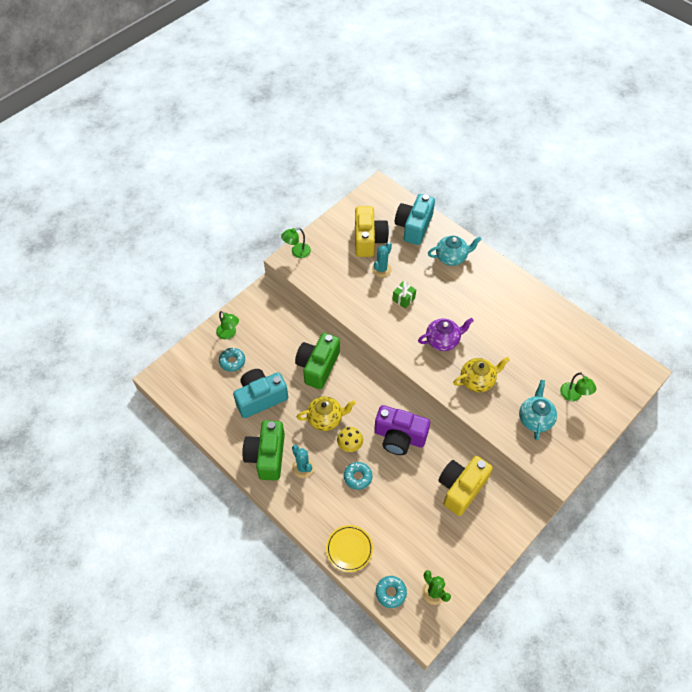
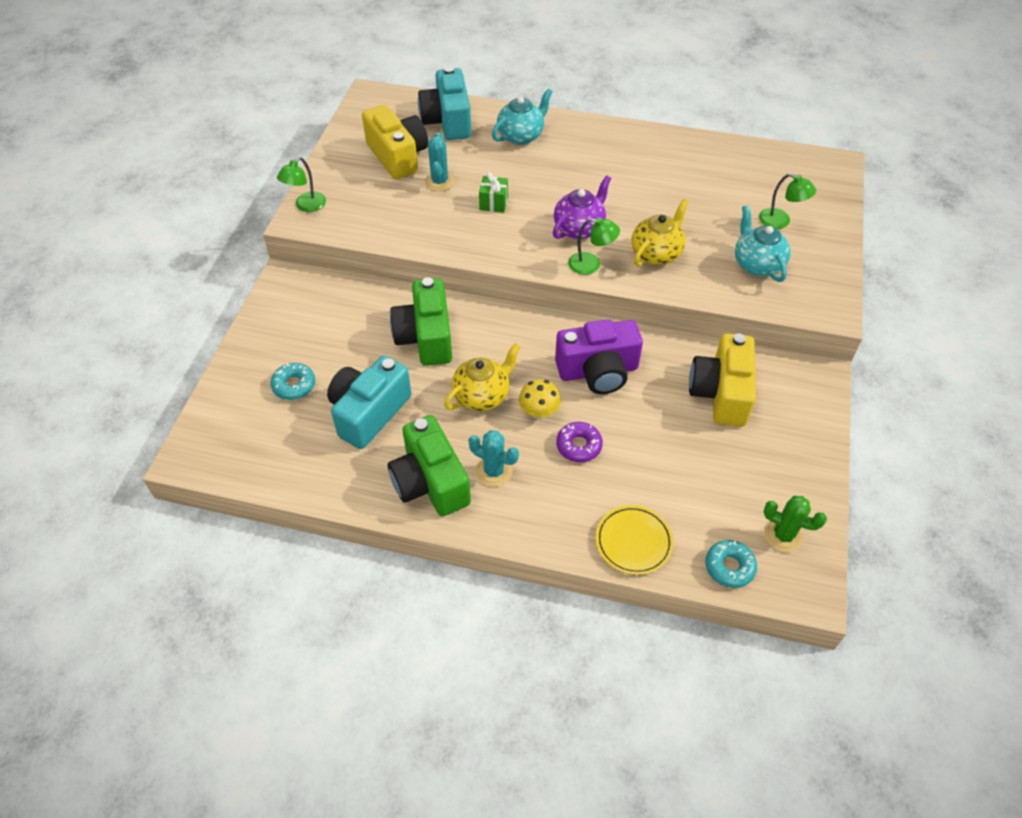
camera: 30 degrees left, 5 degrees down
(229, 334) = (265, 353): green lamp -> green lamp (591, 265)
(358, 477) = (579, 446): turquoise donut -> purple donut

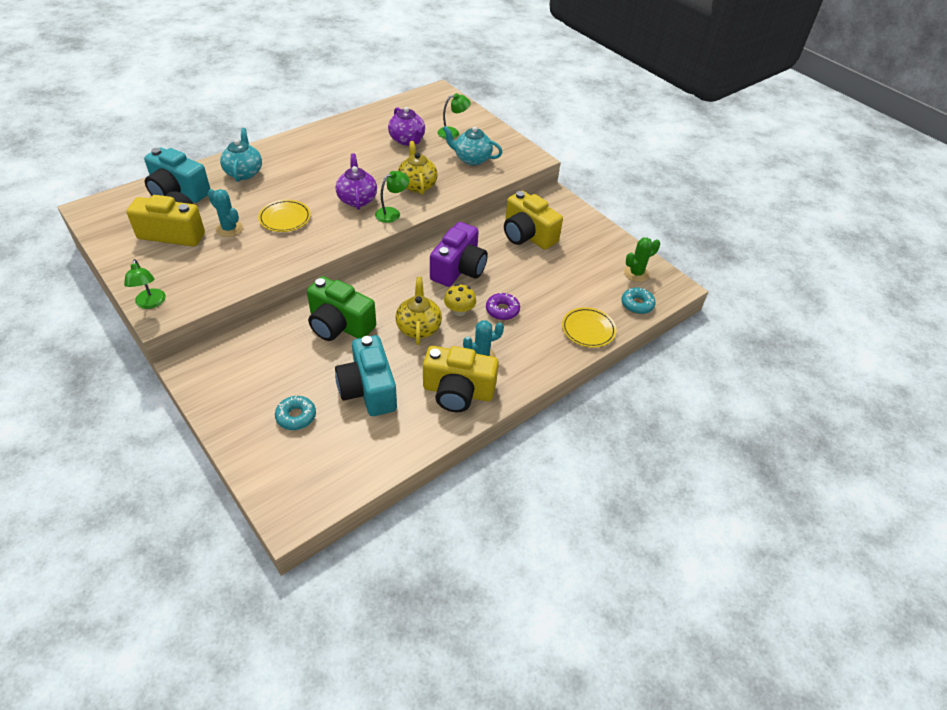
camera: 55 degrees left, 5 degrees down
(430, 482) = (458, 392): green camera -> yellow camera
(493, 203) = (285, 218): green gift -> yellow plate
(717, 199) = (407, 140): none -> purple teapot

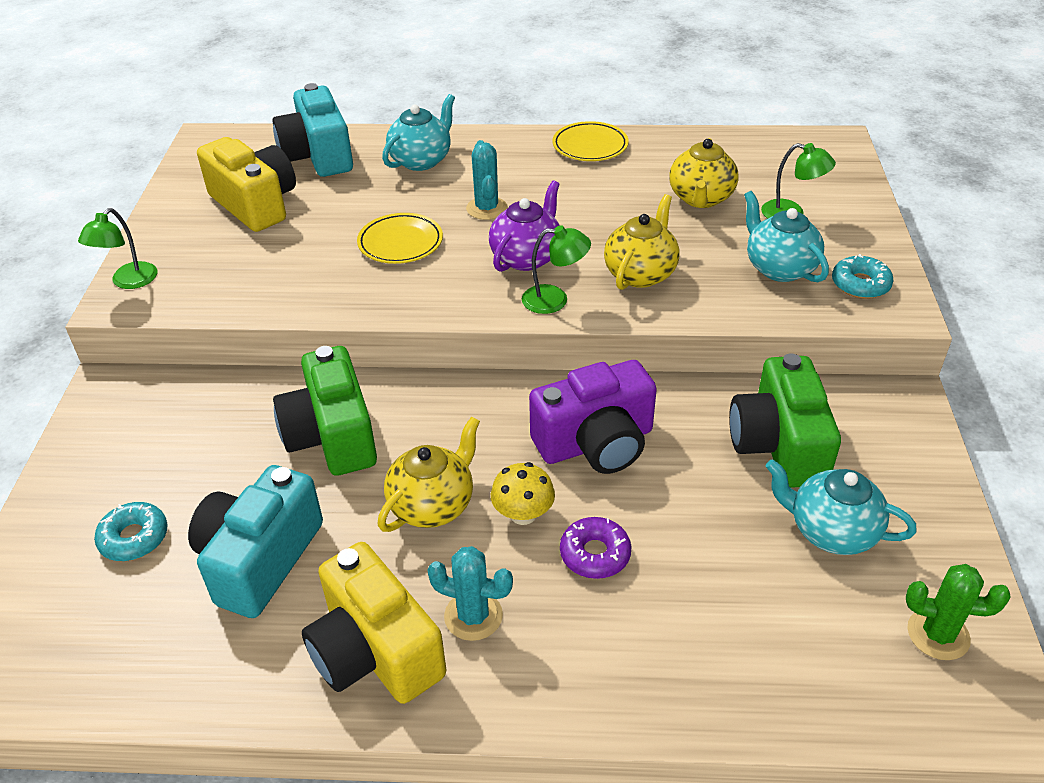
camera: 45 degrees right, 5 degrees down
(229, 229) = (319, 227): turquoise cactus -> turquoise cactus (486, 208)
(407, 140) = (700, 198): purple teapot -> yellow teapot
(527, 235) = (778, 445): yellow camera -> green camera
(574, 257) = (831, 531): none -> turquoise teapot
(588, 330) = (718, 688): yellow plate -> yellow plate (590, 146)
(637, 304) = (876, 700): turquoise donut -> turquoise donut (860, 284)

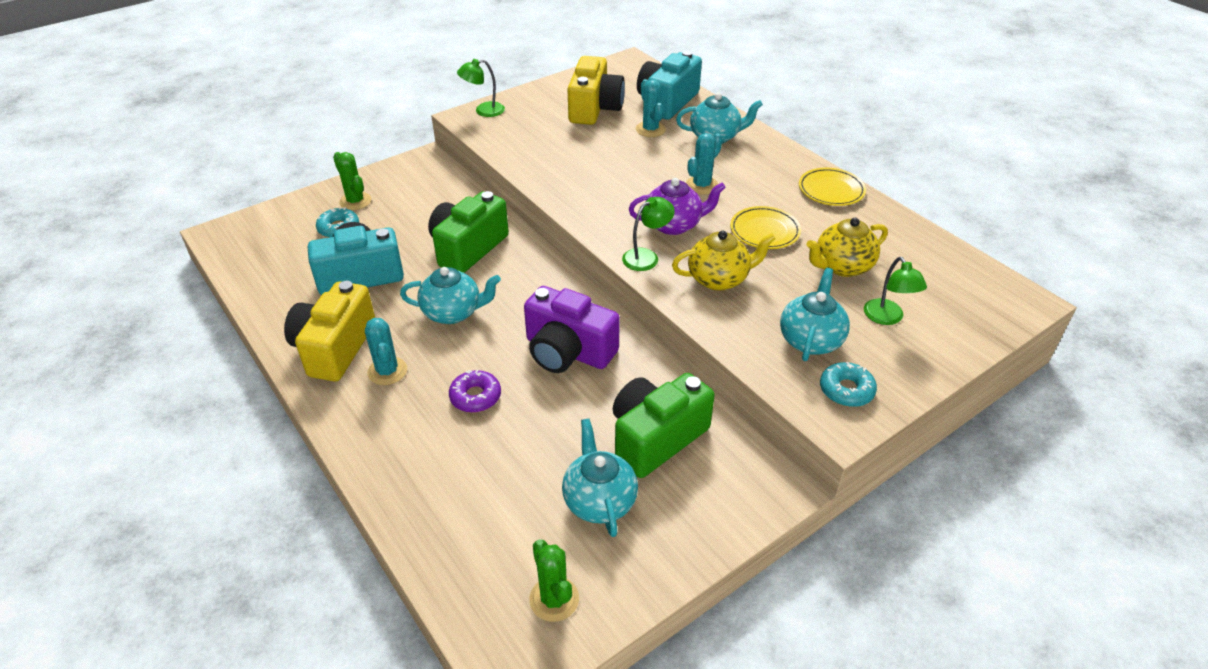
camera: 50 degrees right, 0 degrees up
(99, 495) = (355, 201): none -> green cactus
(349, 190) = (650, 129): none -> turquoise cactus
(400, 243) = (625, 173): yellow plate -> yellow plate (764, 231)
(433, 505) = (453, 313): yellow teapot -> turquoise teapot
(523, 514) = (479, 351): yellow mushroom -> none
(555, 300) = (646, 257): green lamp -> green lamp turned 90 degrees counterclockwise

